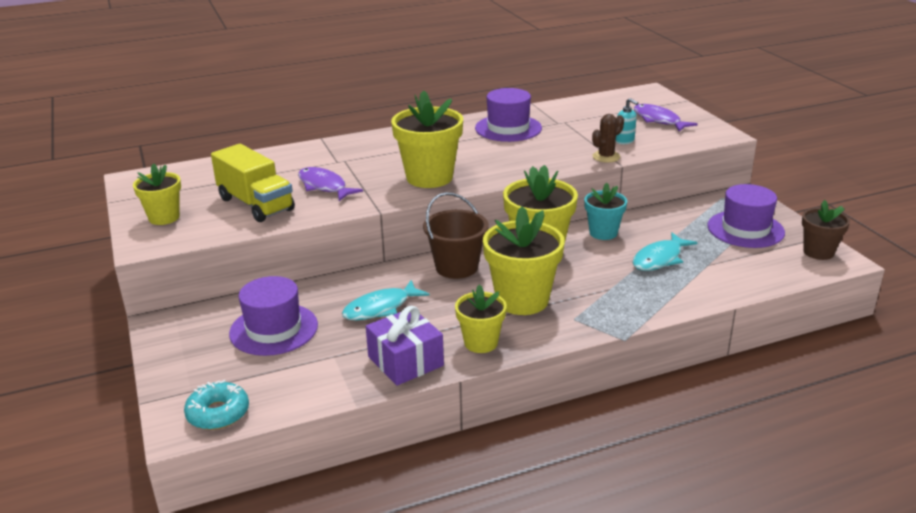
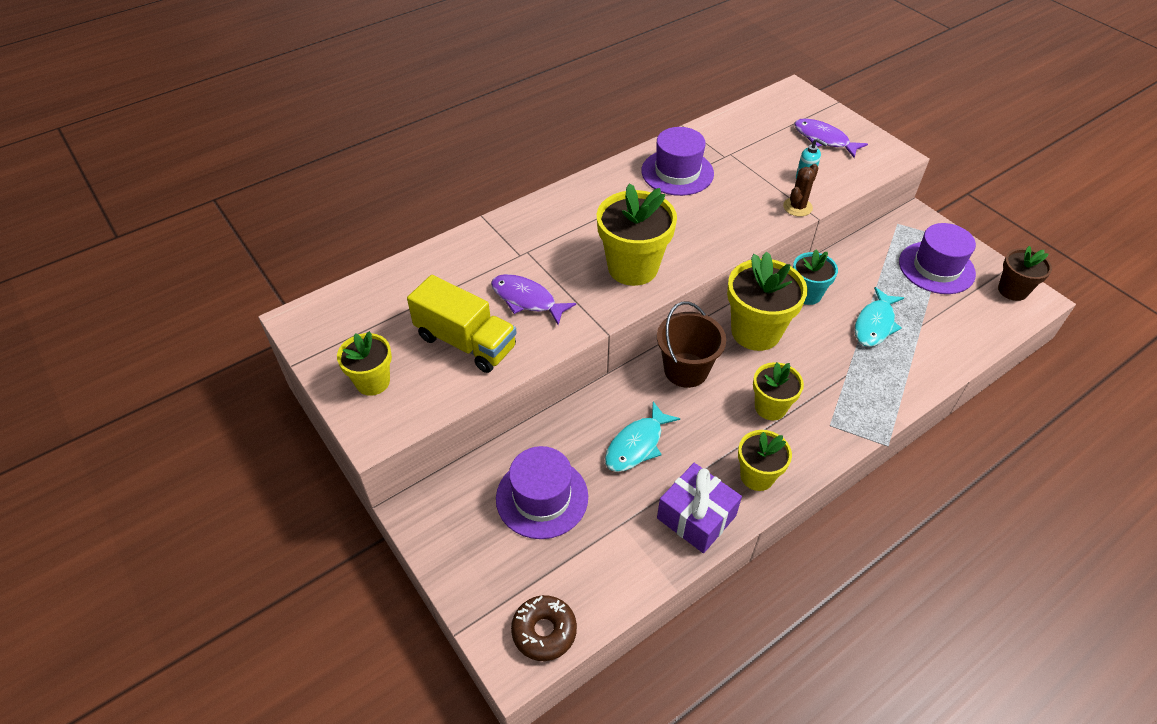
camera: 15 degrees left, 20 degrees up
(218, 413) = (544, 631): turquoise donut -> brown donut
(522, 300) = (770, 407): yellow flower pot -> yellow flower pot, size x0.60

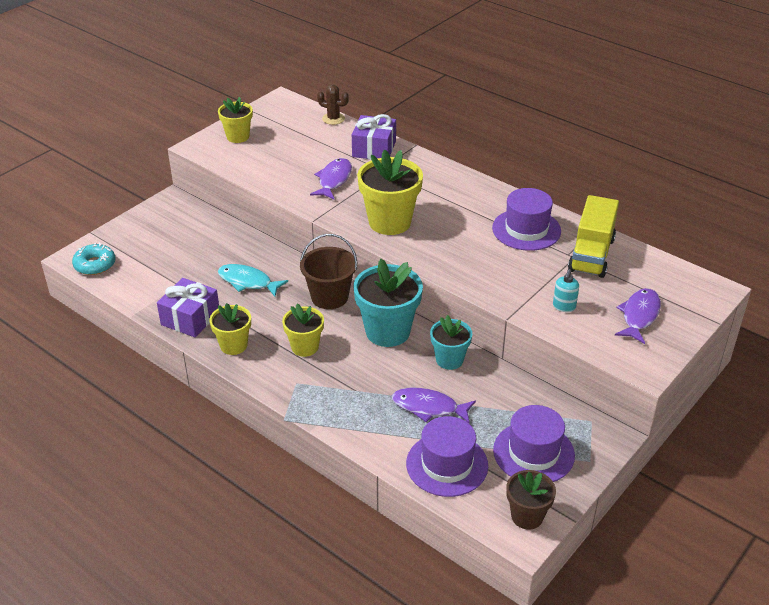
camera: 75 degrees right, 10 degrees down
(466, 342) = (283, 163): yellow truck -> yellow truck (591, 255)
(473, 252) = (374, 149): none -> purple gift
(542, 497) = (193, 247): purple hat -> purple hat (447, 464)
(544, 631) = (95, 265): brown donut -> turquoise donut
(756, 332) = (387, 331): yellow flower pot -> turquoise flower pot
(797, 207) = (516, 305): brown cactus -> brown cactus (333, 119)
(875, 324) = (429, 407): turquoise fish -> purple fish

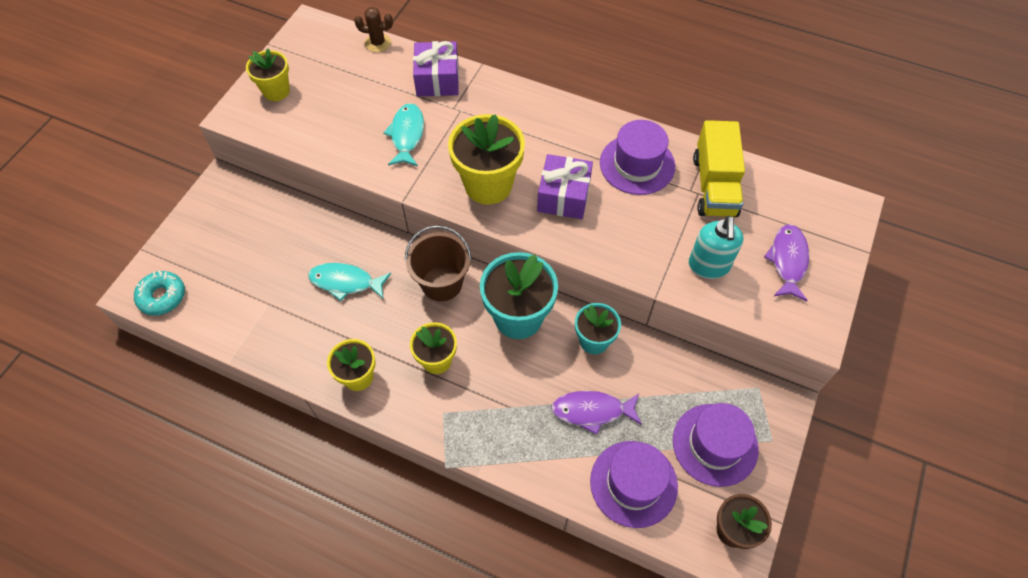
camera: 15 degrees left, 20 degrees up
(190, 318) = (297, 349): purple gift -> purple gift (563, 196)
(334, 180) = (407, 135): purple fish -> turquoise fish
(564, 307) = (708, 266): turquoise soap dispenser -> turquoise soap dispenser, size x1.66

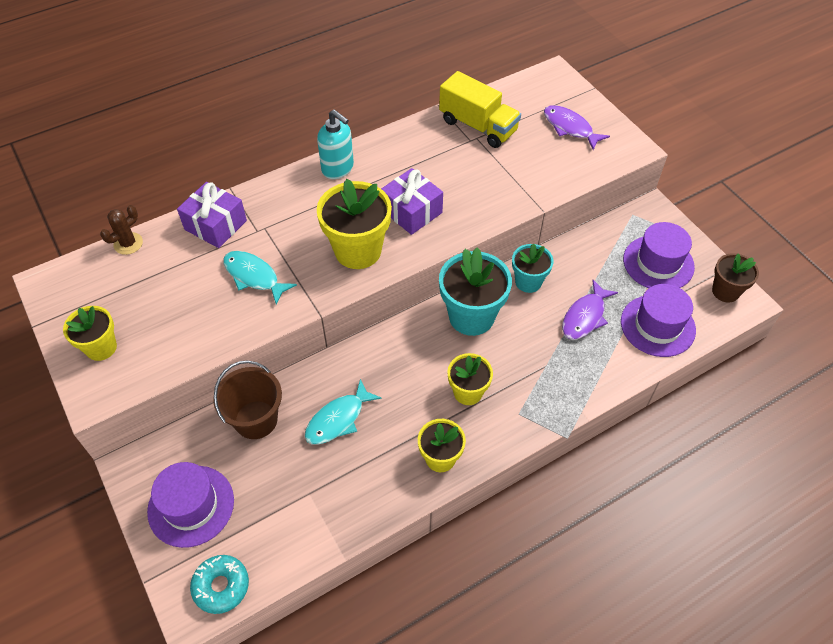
camera: 55 degrees left, 5 degrees down
(442, 283) = (398, 350): brown bucket -> brown bucket (256, 419)
(637, 164) = (421, 154): purple hat -> purple hat (191, 506)
(708, 266) = (541, 168): turquoise soap dispenser -> turquoise soap dispenser (338, 169)

